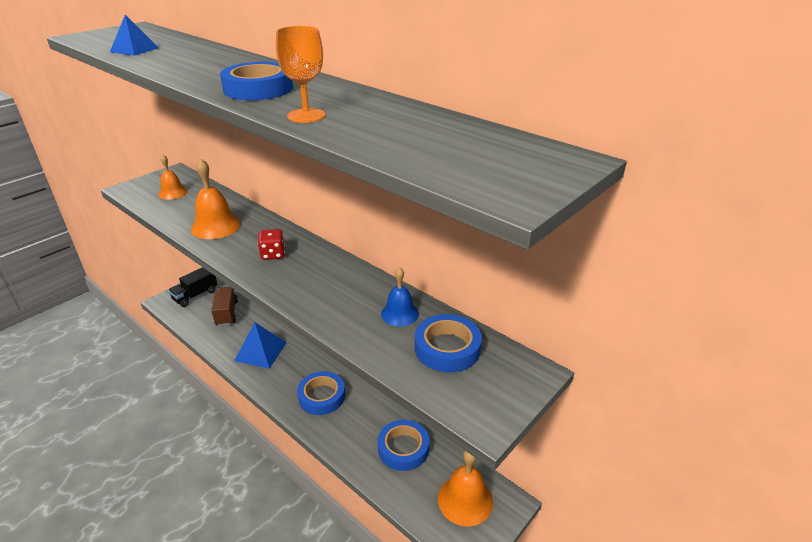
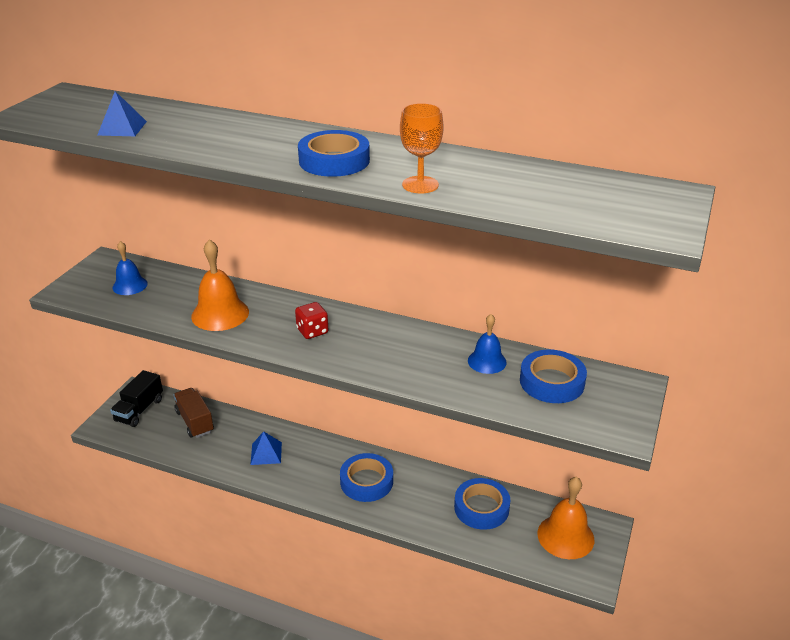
camera: 20 degrees left, 0 degrees up
(173, 193) = (130, 285): orange bell -> blue bell
(260, 351) = (266, 453): blue pyramid -> blue pyramid, size x0.65

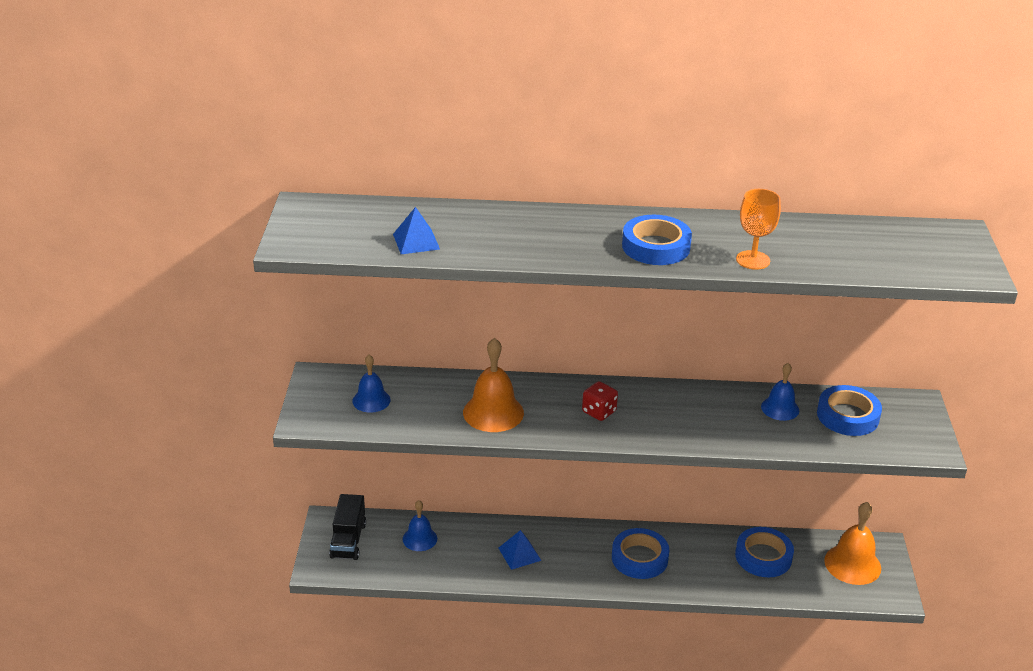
camera: 20 degrees left, 0 degrees up
(195, 421) = (420, 538): brown truck -> blue bell

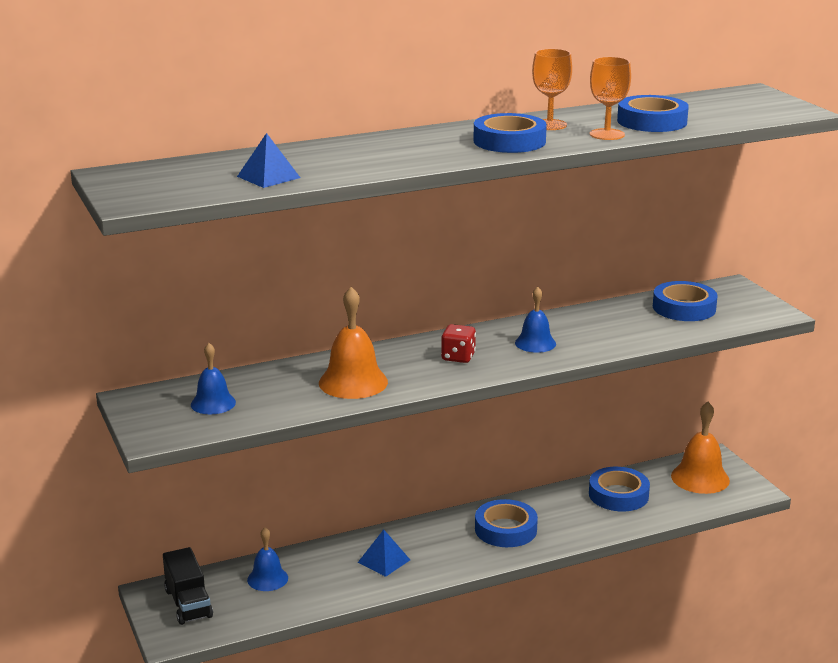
camera: 25 degrees left, 10 degrees down
(713, 233) = (549, 125): none -> orange goblet
(780, 408) = (621, 316): blue bell -> blue bell (535, 343)
(813, 252) = (652, 121): none -> blue tape

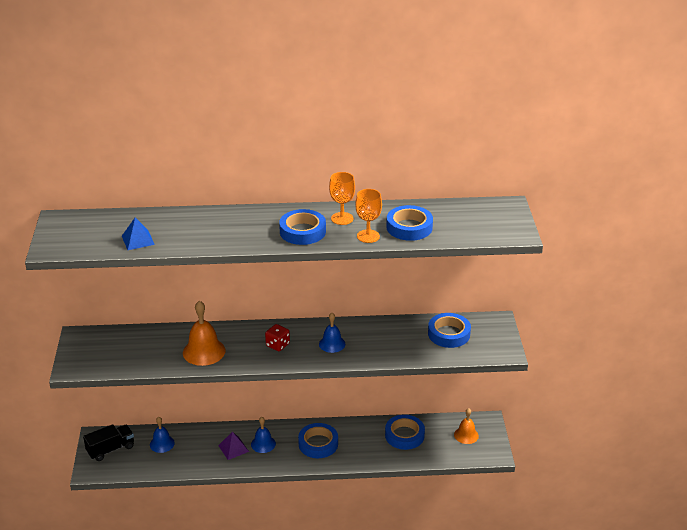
camera: 20 degrees right, 10 degrees up
(188, 603) = (110, 449): black truck -> black truck turned 120 degrees counterclockwise
(213, 403) = (117, 350): blue bell -> blue bell (263, 444)
(384, 561) = (233, 448): blue pyramid -> purple pyramid
(700, 478) = (466, 435): orange bell -> orange bell, size x0.63

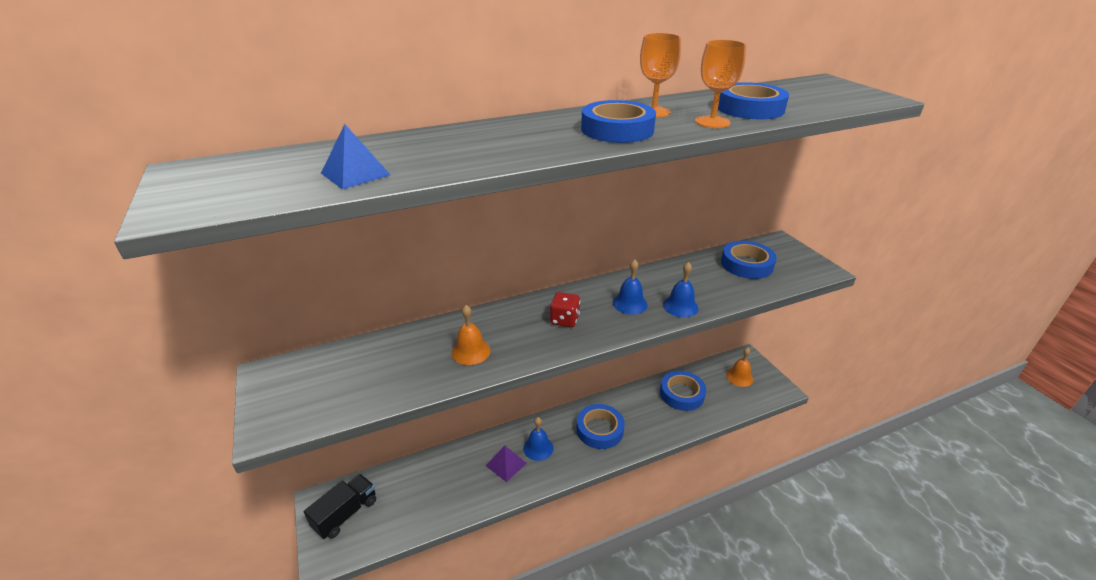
camera: 20 degrees left, 0 degrees up
(162, 444) = (413, 484): blue bell -> blue bell (680, 306)
(204, 351) = (471, 351): orange bell -> orange bell, size x0.63

